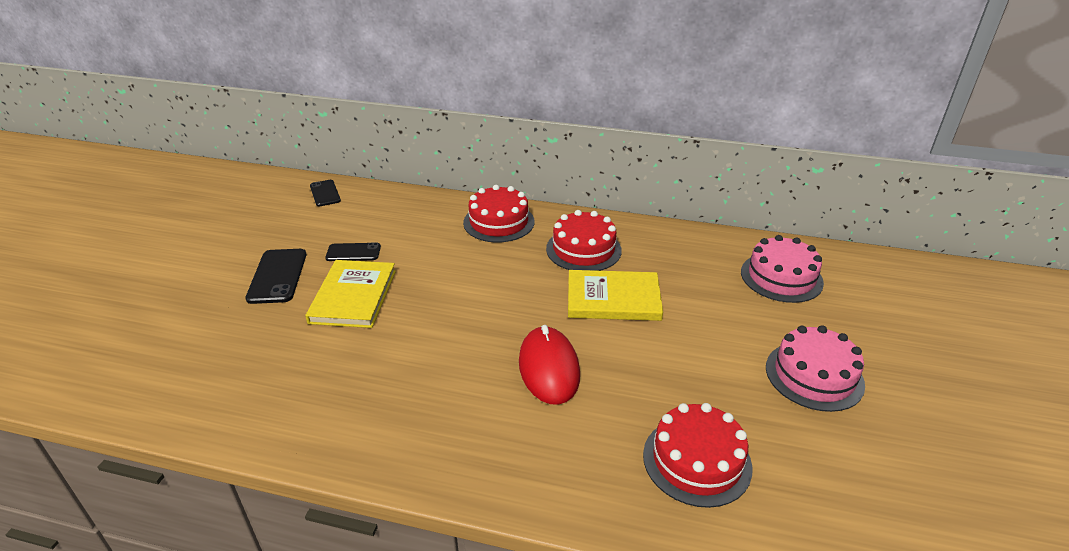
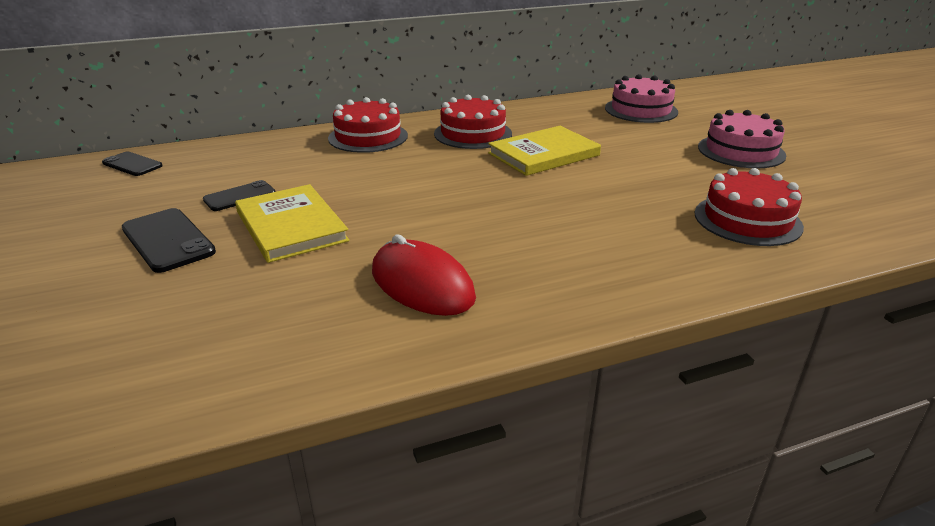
camera: 35 degrees left, 5 degrees down
(549, 368) = (560, 210): red mouse -> red mouse (422, 284)

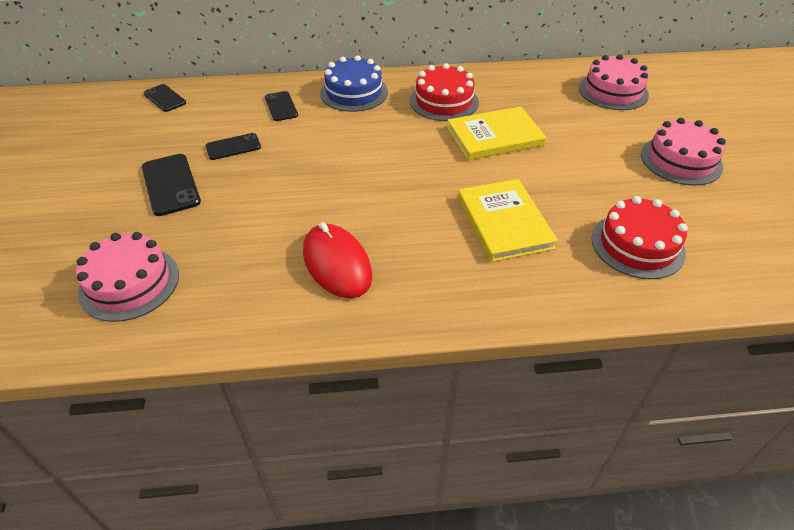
camera: 15 degrees right, 15 degrees up
(140, 347) = (129, 283): none -> pink cake
(286, 156) = (281, 106): none -> black phone
(291, 226) = (261, 186): yellow book -> yellow book (504, 222)
(368, 137) = (354, 92): red cake -> blue cake

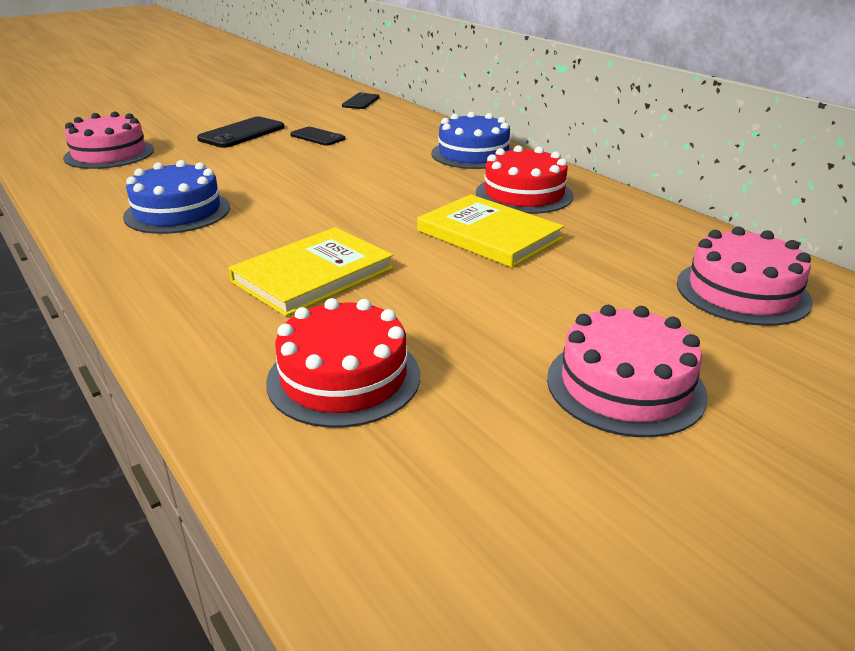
camera: 60 degrees right, 15 degrees down
(281, 106) = (404, 136): black phone -> none
(337, 263) = (177, 212): red mouse -> blue cake

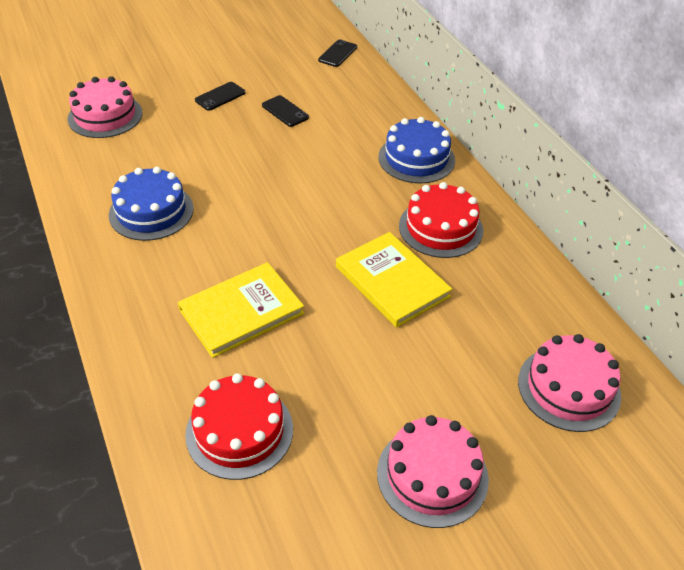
camera: 10 degrees right, 15 degrees up
(242, 133) = (220, 96): black phone -> black phone, size x0.64

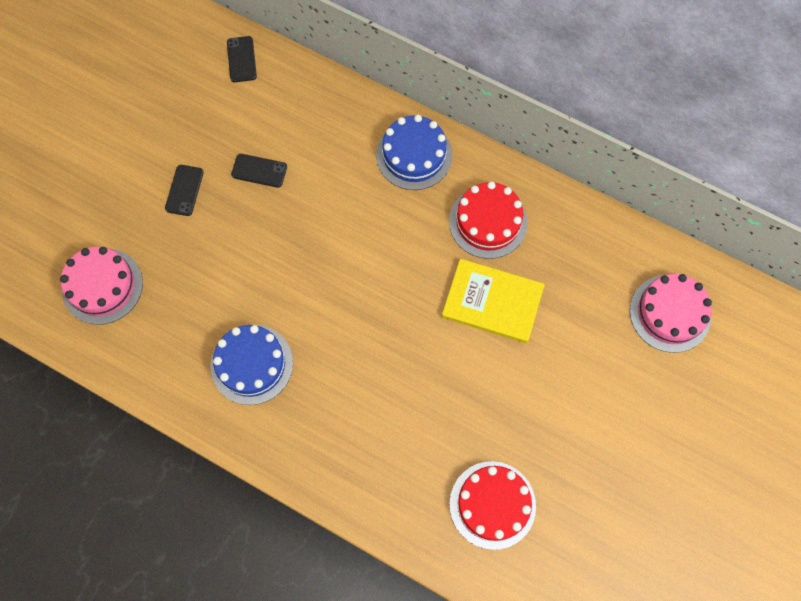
camera: 35 degrees left, 25 degrees up
(241, 312) = (409, 409): yellow book -> none
(432, 475) = (633, 445): pink cake -> none

